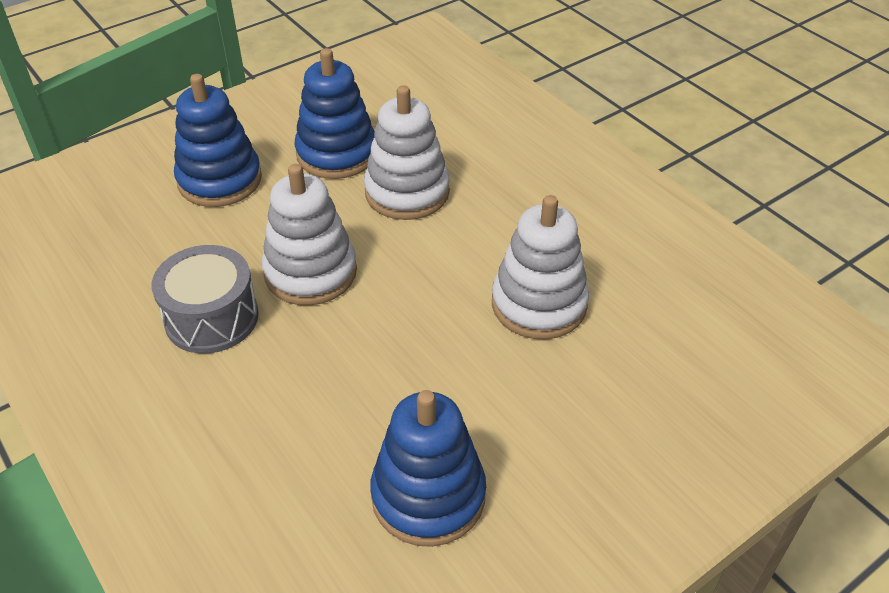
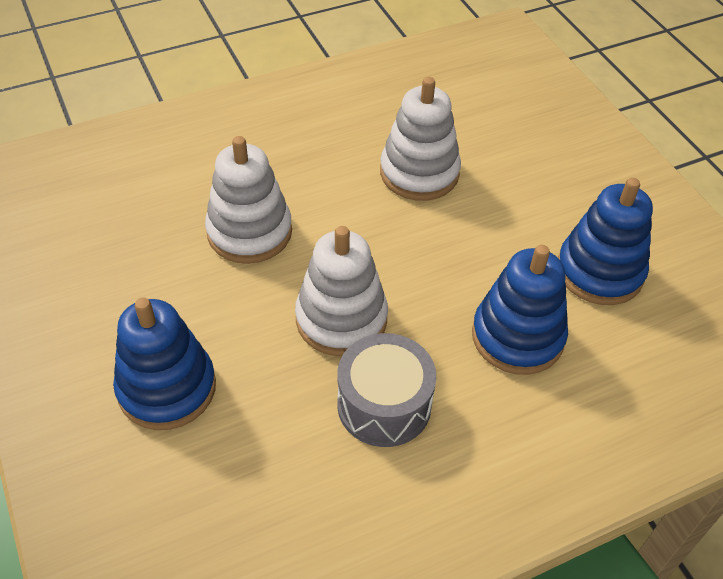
camera: 80 degrees left, 5 degrees up
(337, 154) = (165, 278): blue stacking toy -> blue stacking toy (517, 336)

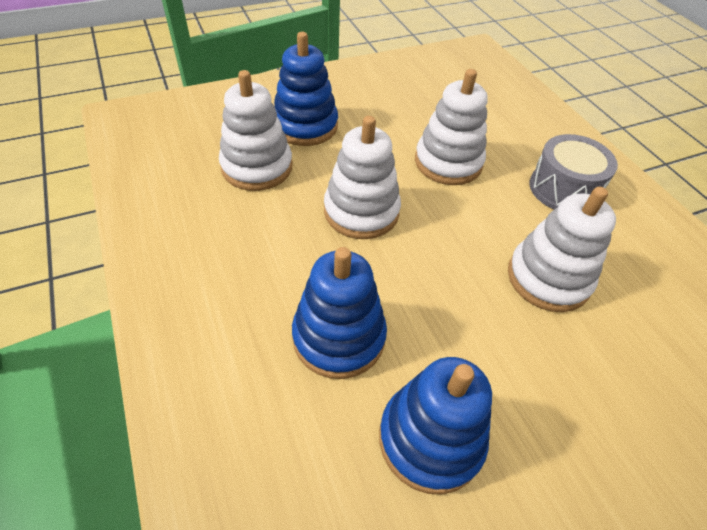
camera: 90 degrees right, 0 degrees up
(261, 441) = (257, 167): none -> white stacking toy
(384, 404) = (276, 232): grey drum -> grey drum (563, 189)

